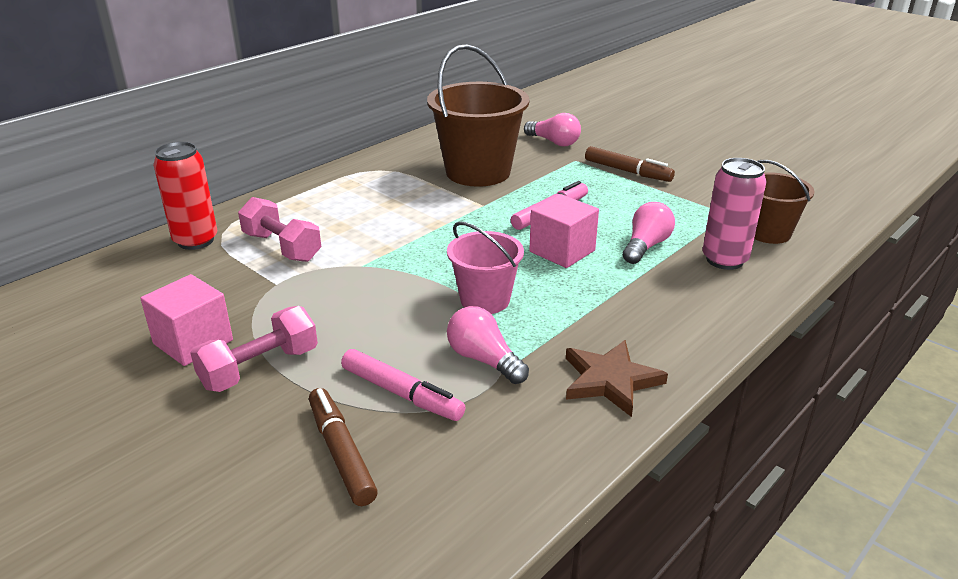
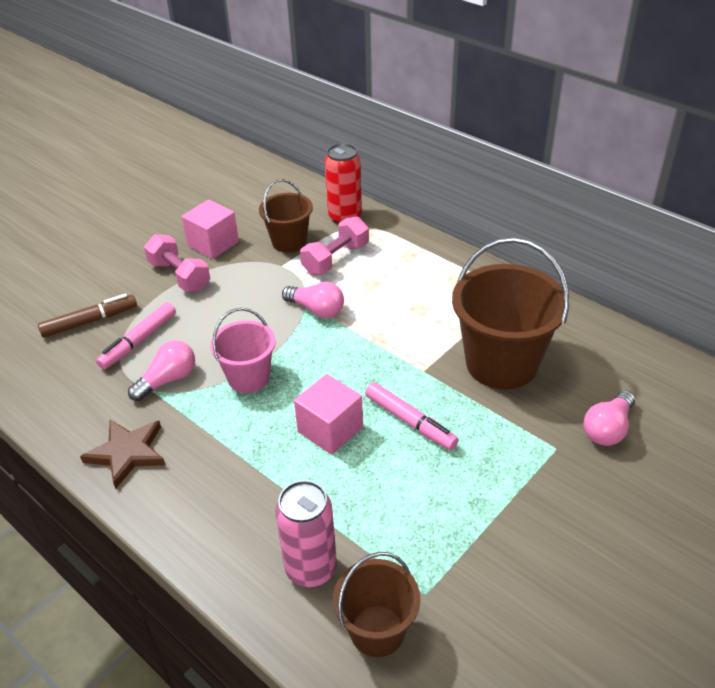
camera: 90 degrees right, 10 degrees up
(226, 279) = (289, 242): none -> brown bucket
(627, 171) = (533, 499): brown marker -> none
(646, 246) = (341, 499): pink light bulb -> pink light bulb (316, 310)

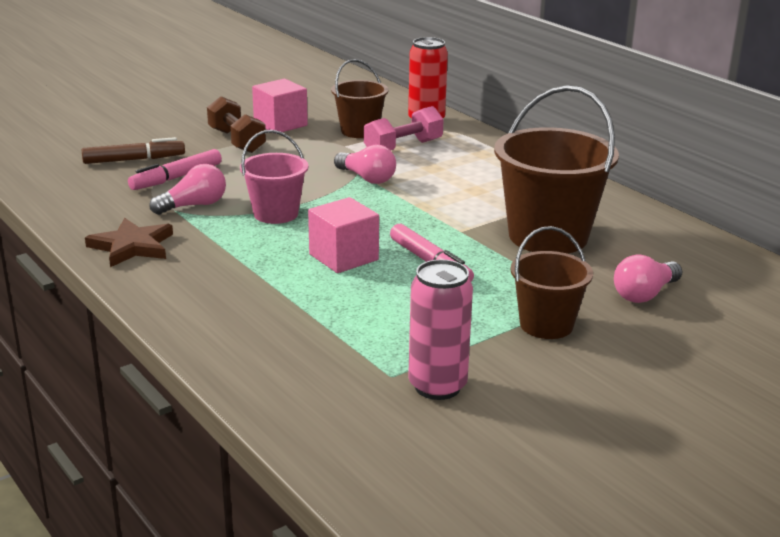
camera: 10 degrees right, 15 degrees down
(179, 276) = (237, 141): pink dumbbell -> brown dumbbell
(311, 568) = (281, 343): pink can -> pink can (437, 386)
(377, 630) = (329, 392): brown bucket -> brown bucket (546, 325)

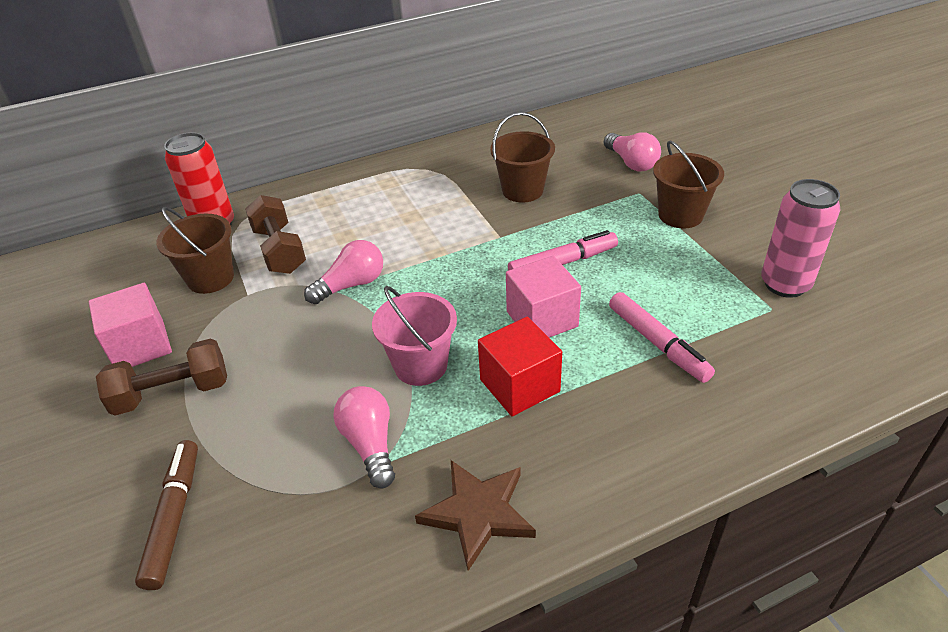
camera: 75 degrees left, 15 degrees up
(176, 178) = (269, 463): pink marker -> pink marker (657, 343)
(258, 253) = (519, 385): none -> red cube
(403, 147) = (279, 250): pink dumbbell -> brown dumbbell
(548, 236) = (522, 190): brown bucket -> brown bucket, size x0.58

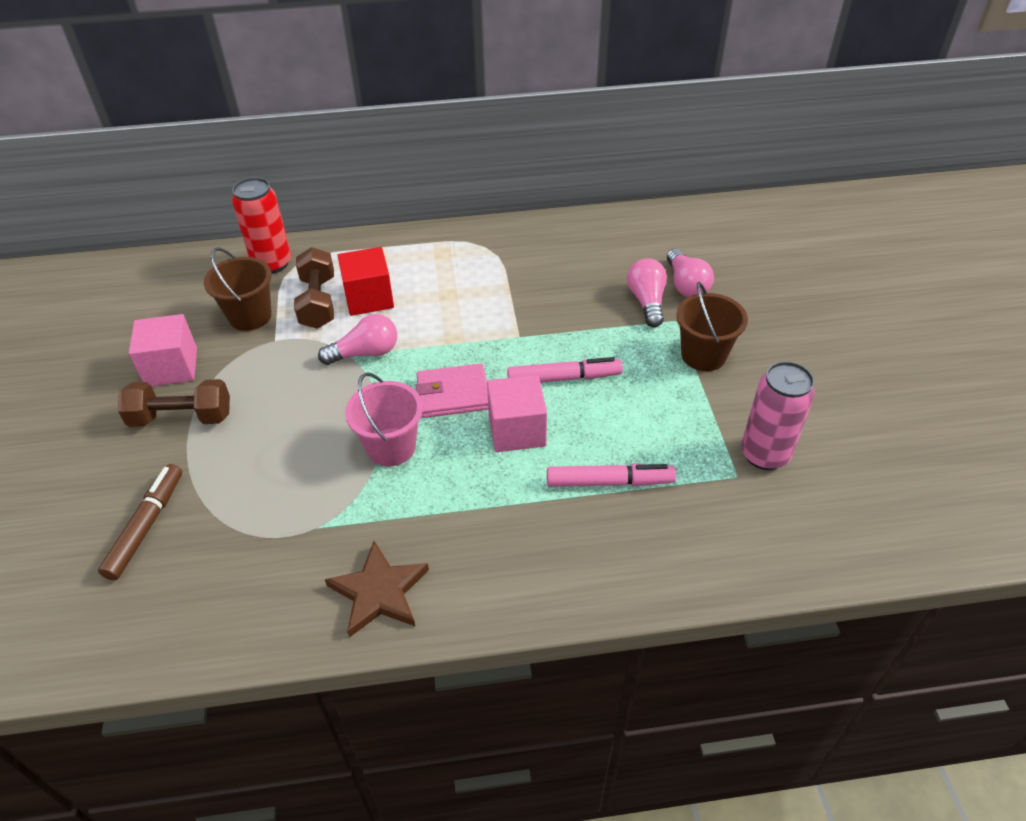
camera: 15 degrees right, 5 degrees up
(370, 444) = (319, 507): pink light bulb -> pink light bulb (647, 301)
(461, 301) = (453, 394): none -> pink wallet
(519, 385) = (466, 489): red cube -> red cube (369, 298)
(522, 190) = (564, 291): brown bucket -> none
(657, 343) = (609, 482): pink marker -> pink marker turned 75 degrees counterclockwise

